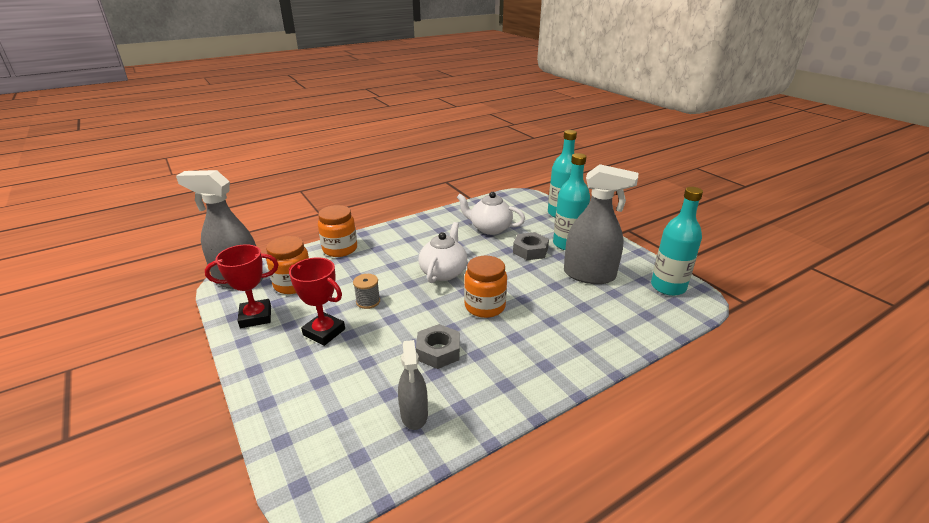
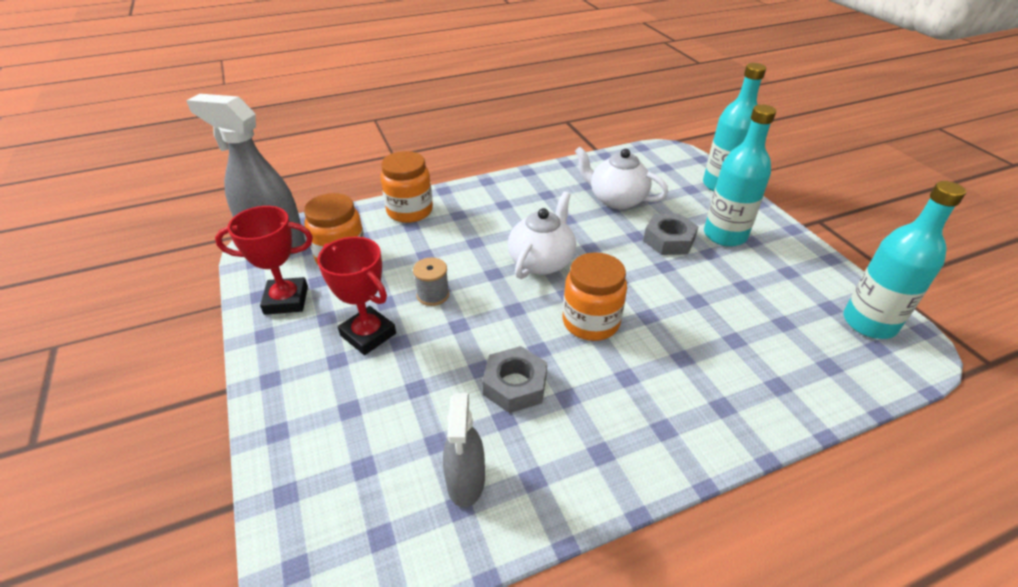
camera: 10 degrees right, 10 degrees up
(589, 275) = (750, 289): grey spray bottle -> none

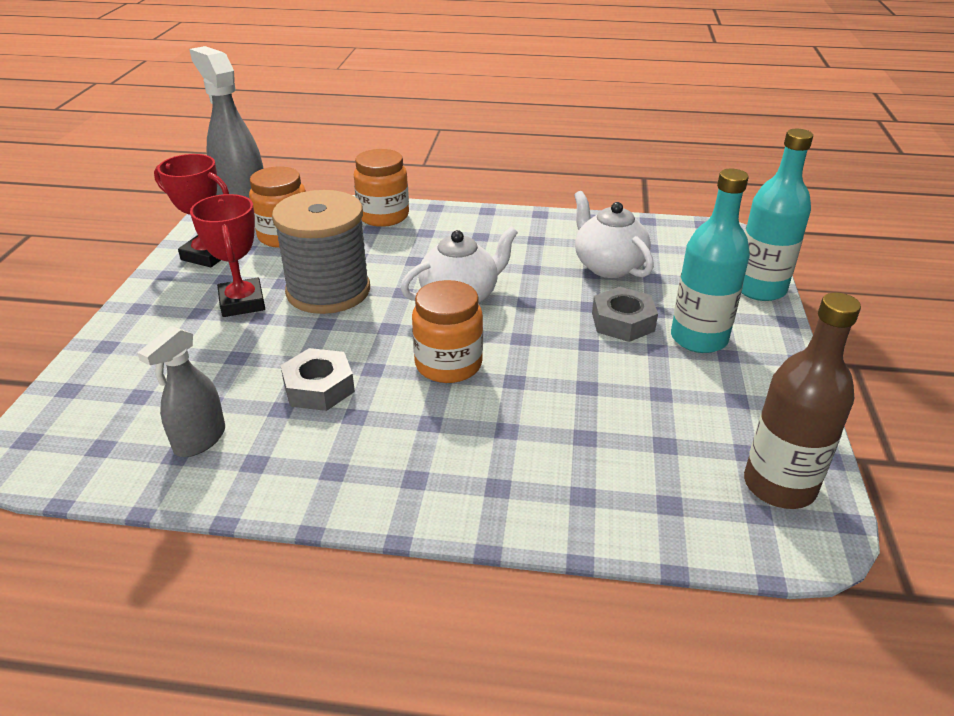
camera: 30 degrees right, 5 degrees down
(433, 295) = (328, 291): grey spool -> grey spool, size x2.36
(869, 323) = (779, 486): turquoise bottle -> brown bottle

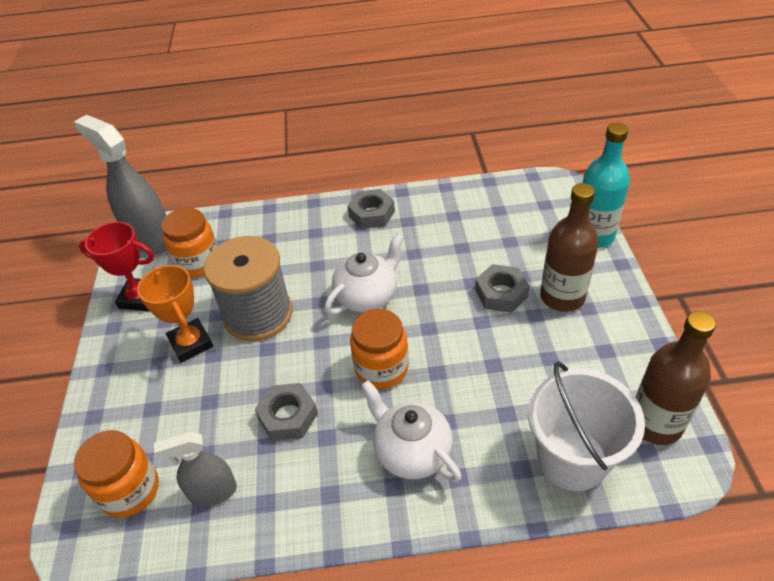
camera: 10 degrees left, 10 degrees up
(199, 440) = (213, 492): grey spray bottle -> grey spray bottle turned 60 degrees clockwise
(242, 303) = (191, 343): red trophy -> orange trophy
(383, 216) = (274, 222): orange jar -> orange jar (130, 490)
(497, 227) = (371, 214): none -> grey nut
(608, 266) = (473, 237): white teapot -> white teapot (411, 451)
(653, 499) = (572, 459): none -> white bucket
(699, 338) = (562, 297): turquoise bottle -> brown bottle

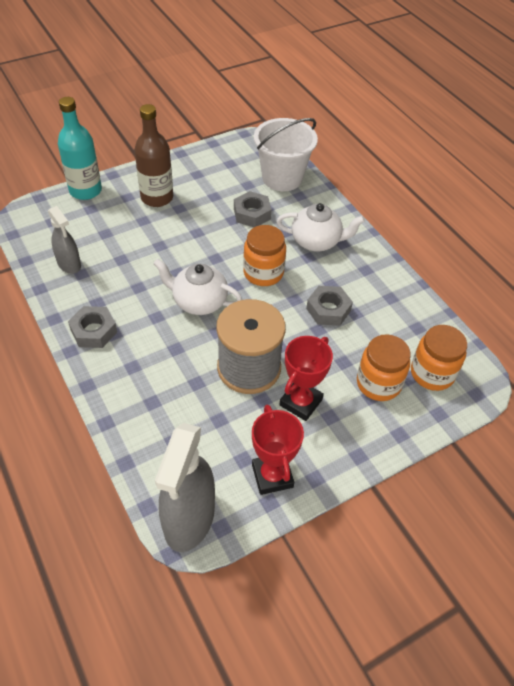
camera: 120 degrees left, 5 degrees up
(191, 343) = (300, 402): orange trophy -> red trophy
(198, 262) = (207, 449): orange jar -> orange jar (378, 383)
(213, 492) = (402, 326): grey spray bottle -> grey spray bottle (69, 264)
(411, 451) = (316, 241): white teapot -> white teapot turned 105 degrees counterclockwise
(501, 293) = (165, 227): grey nut -> grey nut (252, 214)
(655, 423) = (242, 151): brown bottle -> none

